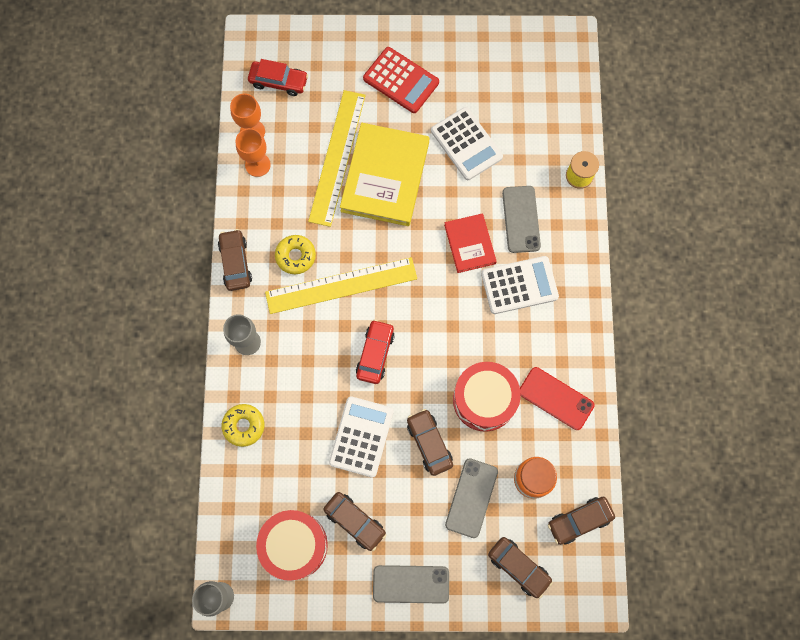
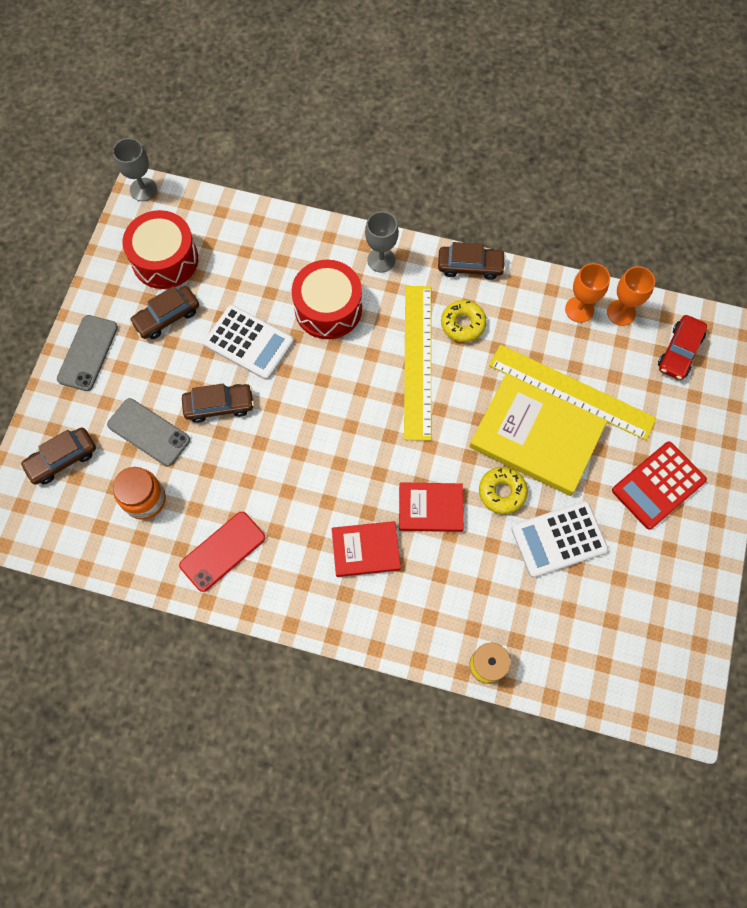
camera: 105 degrees right, 5 degrees down
(244, 426) = (296, 240): yellow donut -> yellow donut (502, 492)
(375, 354) = (332, 376): red car -> none
(484, 399) = (247, 474): red drum -> red drum (328, 308)
(519, 285) = (366, 550): white calculator -> red book
(521, 219) = (447, 576): grey phone -> none
(579, 520) = (83, 536): brown car -> none

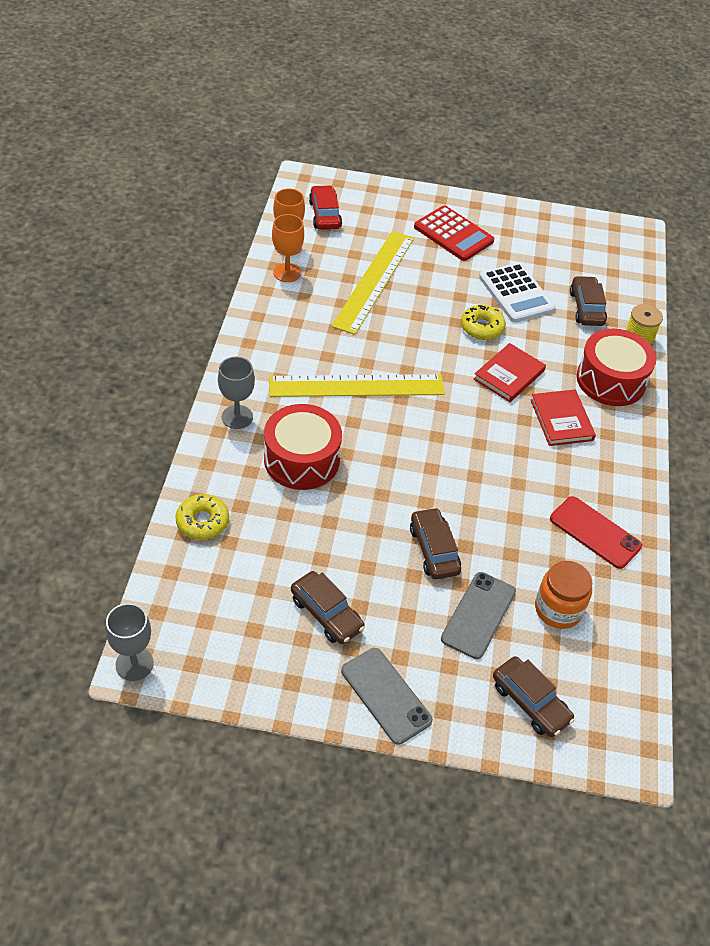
camera: 100 degrees left, 20 degrees down
(88, 353) = (386, 695): grey phone -> grey phone turned 45 degrees clockwise
(165, 259) = (244, 625): red drum -> red drum (611, 380)
(249, 342) = (352, 529): white calculator -> none
(430, 508) = (509, 375): red book -> red book turned 45 degrees clockwise
(463, 324) = (310, 353): yellow donut -> yellow donut (202, 522)
(470, 266) = (242, 347): brown car -> brown car (586, 308)
(536, 437) = (423, 304): yellow book -> none
(679, 352) = (325, 215): red car -> red car turned 120 degrees counterclockwise

